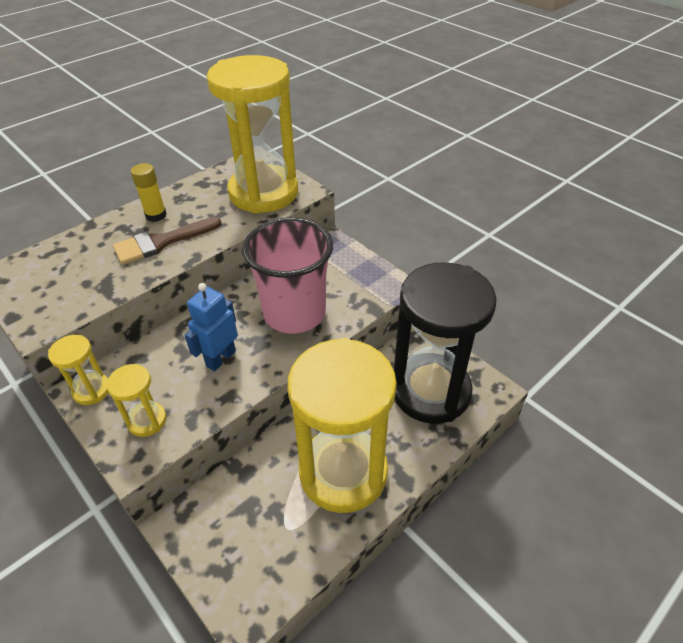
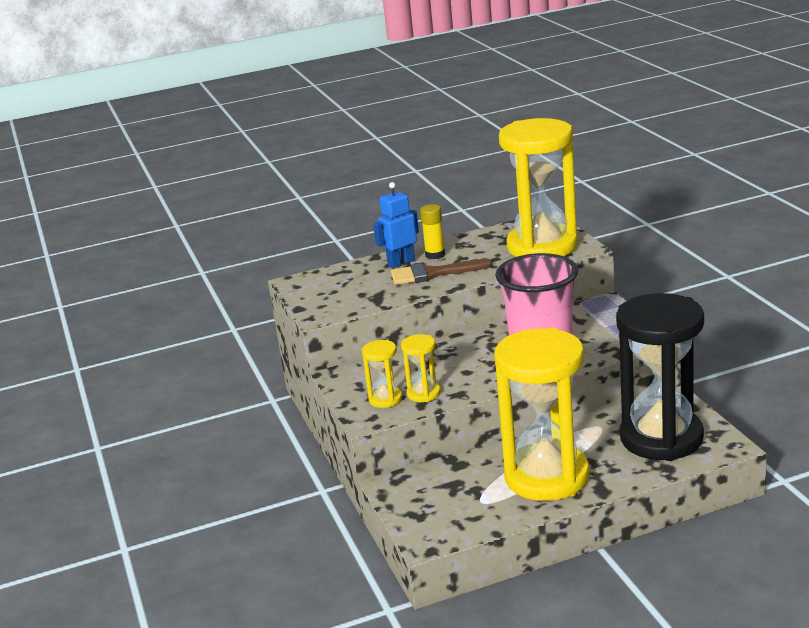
camera: 25 degrees right, 20 degrees down
(92, 390) = (346, 376): yellow hourglass -> yellow hourglass (423, 393)
(220, 358) = (460, 370): blue robot -> blue robot (401, 263)

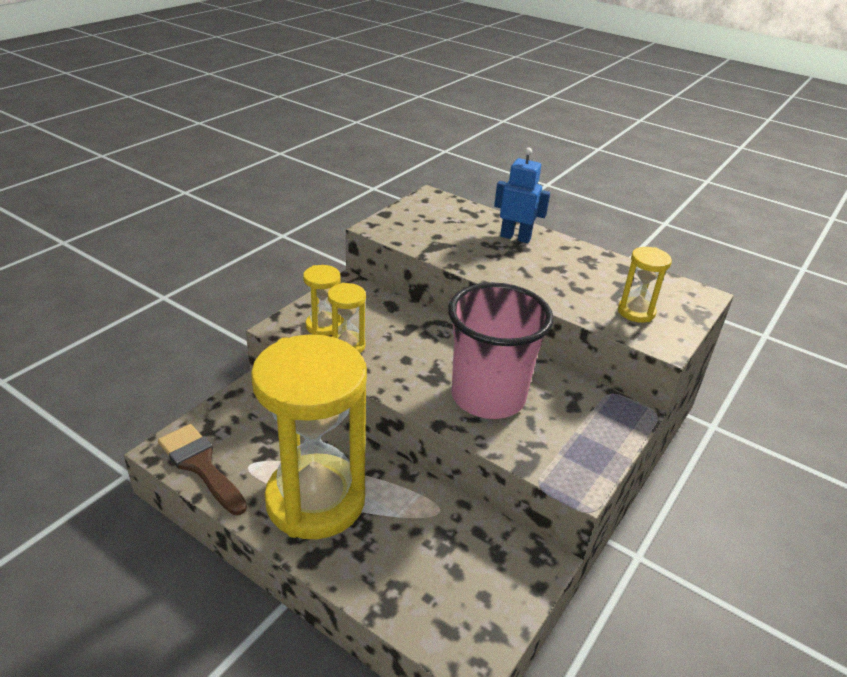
camera: 50 degrees right, 10 degrees up
(433, 274) = (510, 262): brown brush -> brown brush (200, 465)
(435, 255) = (550, 251): yellow glue stick -> none
(542, 246) = (636, 312): yellow hourglass -> yellow hourglass, size x0.42
(661, 438) = (448, 578): black hourglass -> none

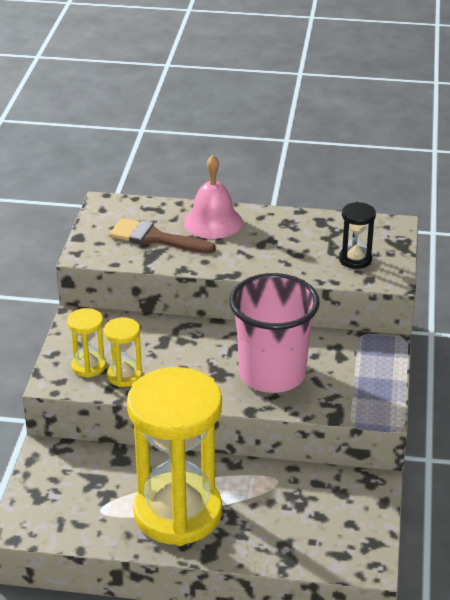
camera: 25 degrees left, 0 degrees up
(200, 465) = (60, 526): brown brush -> brown brush (155, 238)
(515, 237) = (213, 222): blue robot -> pink bell
(636, 312) = (355, 259): yellow hourglass -> black hourglass

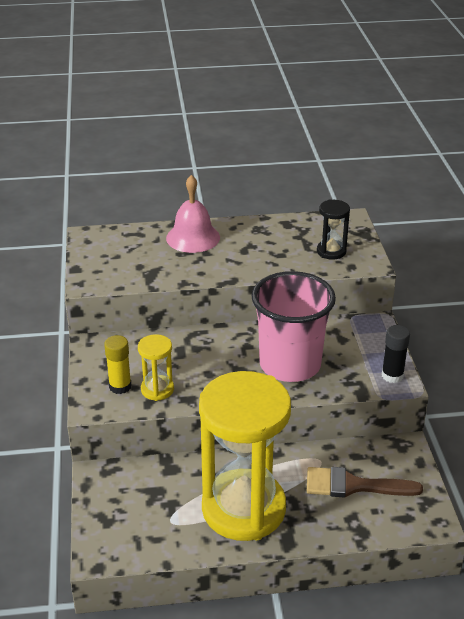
camera: 15 degrees left, 0 degrees up
(88, 366) = (120, 386): yellow hourglass -> yellow glue stick
(155, 238) = (147, 259): brown brush -> brown brush (353, 485)
(377, 404) = (392, 375): none -> black glue stick

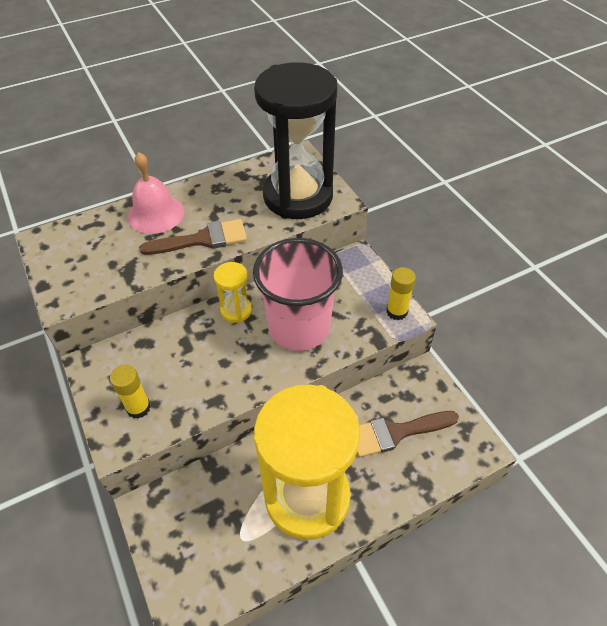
camera: 20 degrees left, 15 degrees up
(157, 389) = (179, 399): yellow hourglass -> yellow hourglass (236, 310)
(226, 266) = (202, 239): none -> brown brush
(331, 251) = (298, 196): black hourglass -> black hourglass, size x2.36
(392, 375) = (396, 312): black glue stick -> yellow glue stick

